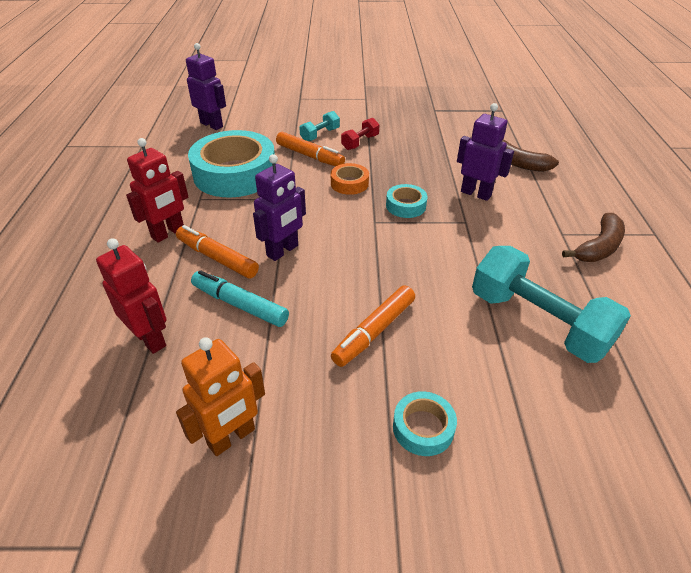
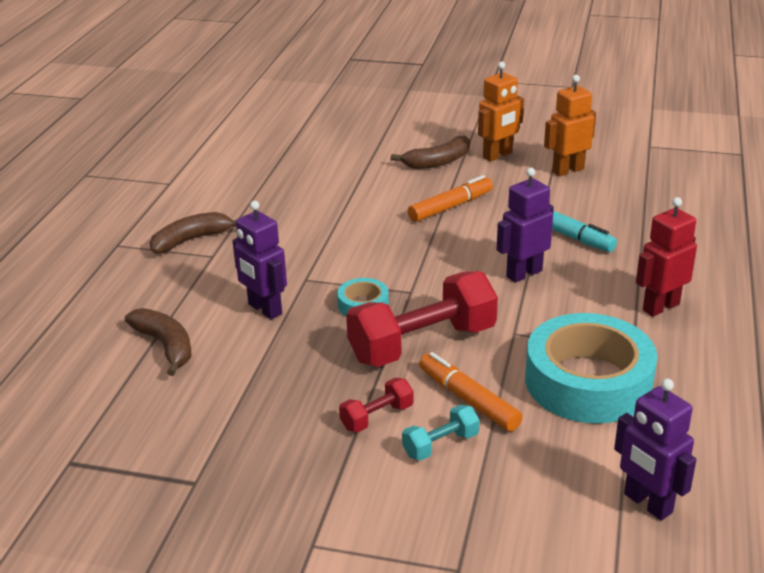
camera: 165 degrees left, 10 degrees down
(150, 339) = (644, 221): red robot -> none
(217, 258) = (596, 275): orange marker -> none
(339, 463) = (498, 155): none -> orange robot
(349, 183) = (422, 344): orange tape -> red dumbbell
(423, 428) = (438, 162): turquoise tape -> brown banana
(537, 322) = (311, 198): turquoise dumbbell -> none

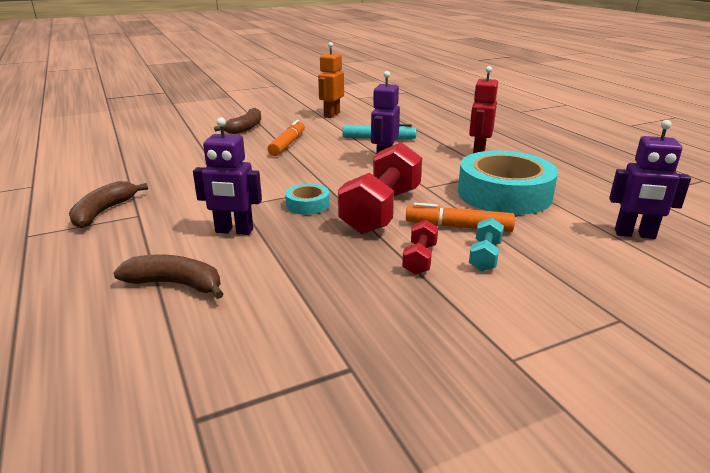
camera: 40 degrees left, 5 degrees down
(498, 155) = (279, 117): orange robot -> none

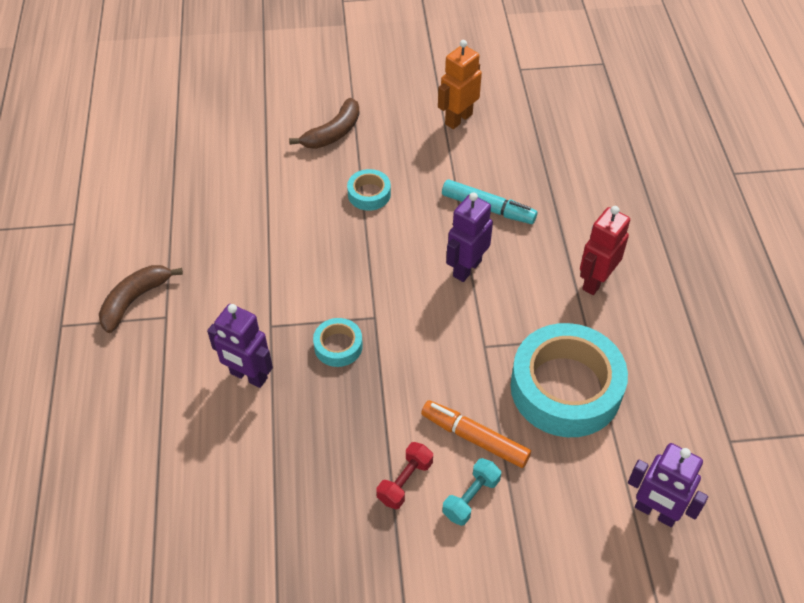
camera: 20 degrees right, 25 degrees up
(176, 284) = (174, 449): brown banana -> none
(288, 144) = (369, 194): orange marker -> turquoise tape
(381, 210) = (410, 381): red dumbbell -> none

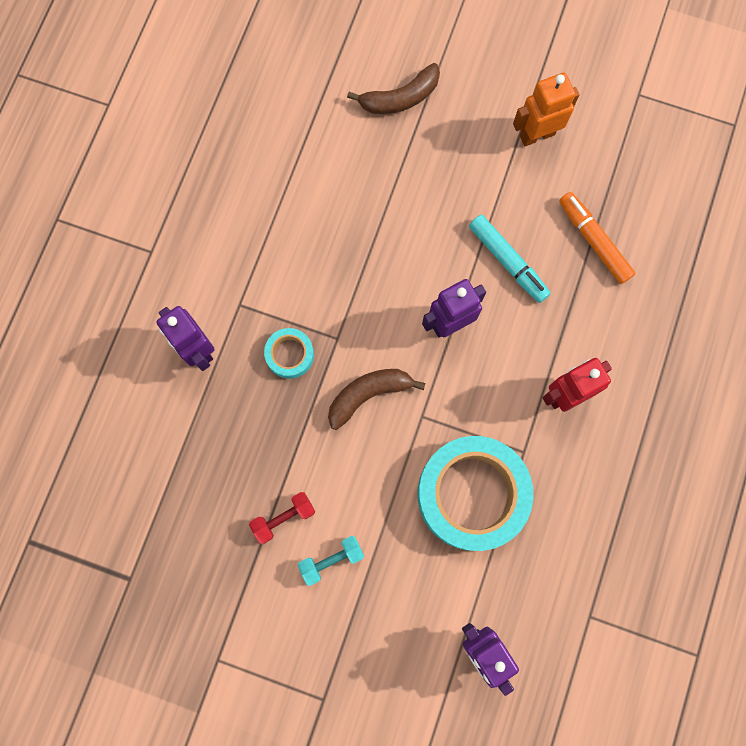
camera: 25 degrees right, 25 degrees up
(135, 300) = (130, 220): brown banana -> brown banana (368, 395)
(369, 194) = (399, 192): turquoise tape -> none
(474, 438) = (364, 505): orange marker -> orange marker (594, 241)

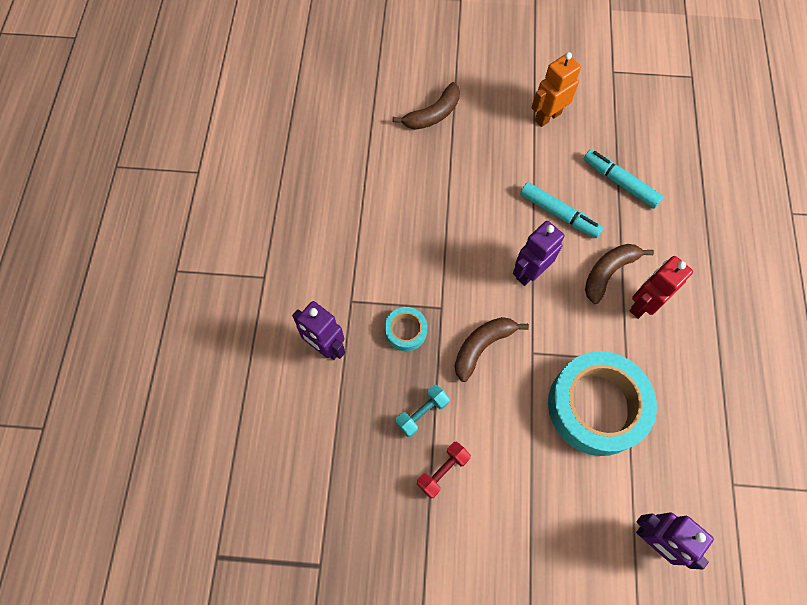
camera: 15 degrees left, 10 degrees down
(331, 560) = (496, 497): turquoise dumbbell -> turquoise dumbbell (422, 413)
(540, 347) = (608, 272): none -> brown banana
(594, 241) = (620, 182): orange marker -> turquoise marker

